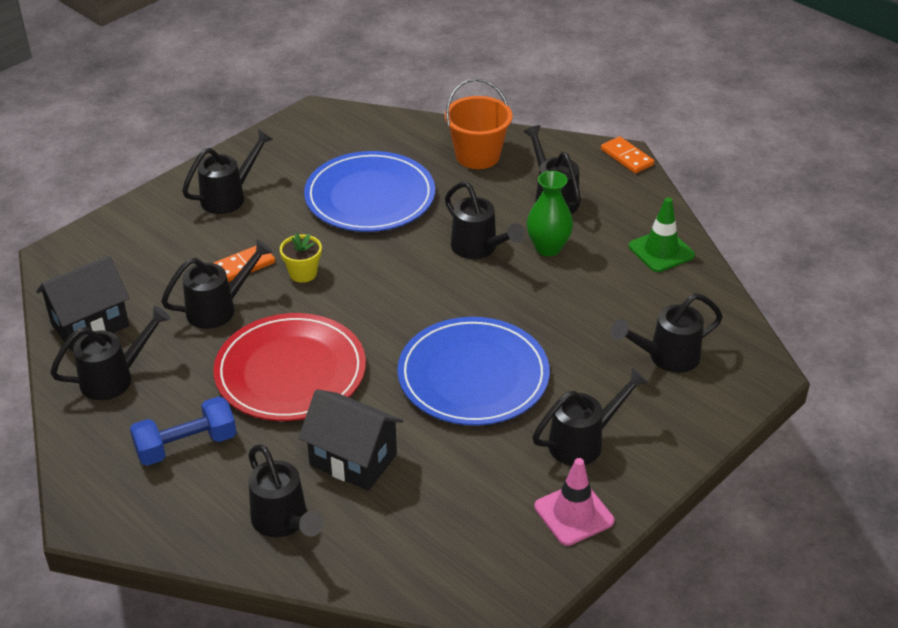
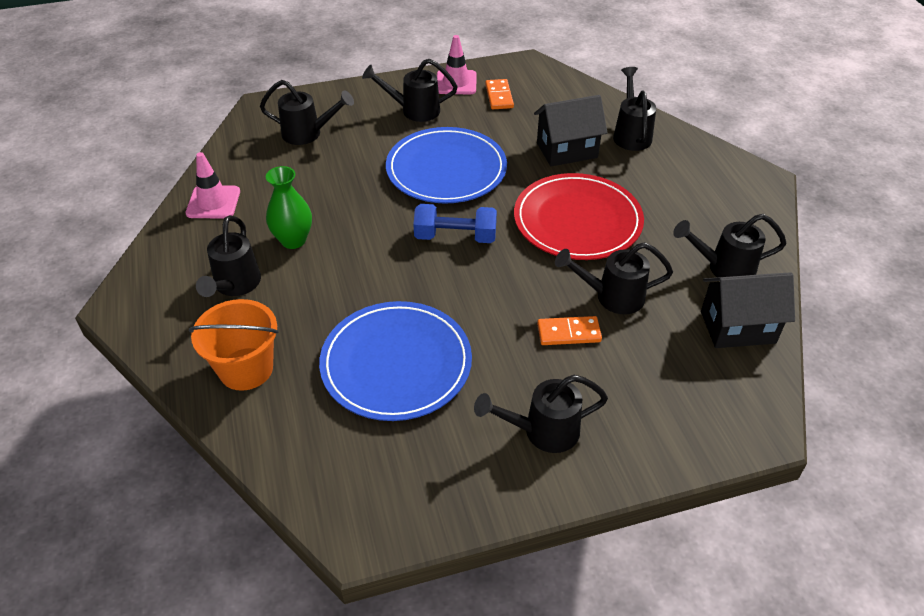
camera: 150 degrees left, 5 degrees up
(186, 445) = (680, 198): blue dumbbell -> blue dumbbell (455, 237)
(303, 273) = (518, 302): yellow flower pot -> none
(353, 460) = (567, 150): black house -> black house turned 75 degrees counterclockwise
(479, 249) = (349, 263): black watering can -> none
(627, 157) = (117, 301): orange domino -> orange domino (499, 96)
(661, 251) = (213, 202): green traffic cone -> pink traffic cone

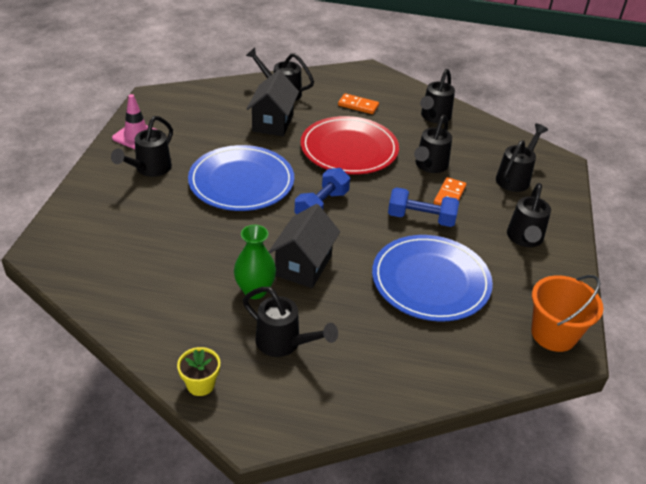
camera: 65 degrees left, 5 degrees down
(158, 254) = (200, 384): none -> yellow flower pot
(213, 202) = (158, 326): pink traffic cone -> none
(246, 369) = (387, 364): orange bucket -> orange bucket (553, 334)
(308, 134) = (117, 236): black watering can -> black watering can (515, 178)
(499, 96) = (178, 124): orange domino -> orange domino (358, 105)
(501, 321) = (421, 218): none -> blue dumbbell
(737, 327) = (483, 135): black house -> black house (303, 266)

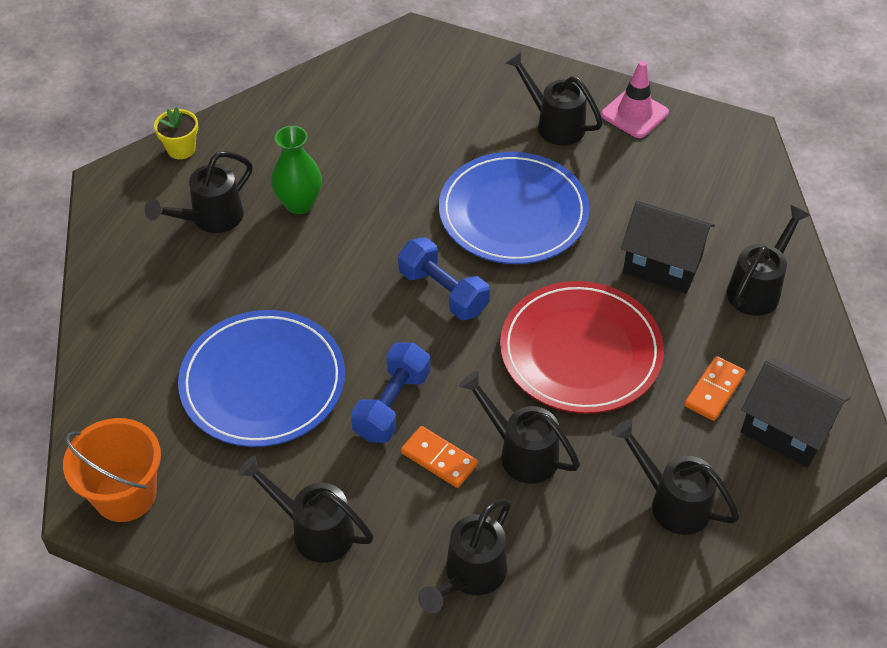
camera: 105 degrees right, 10 degrees up
(303, 266) = (329, 254): black house -> black house (786, 430)
(515, 178) = (470, 576): black watering can -> black watering can turned 75 degrees clockwise

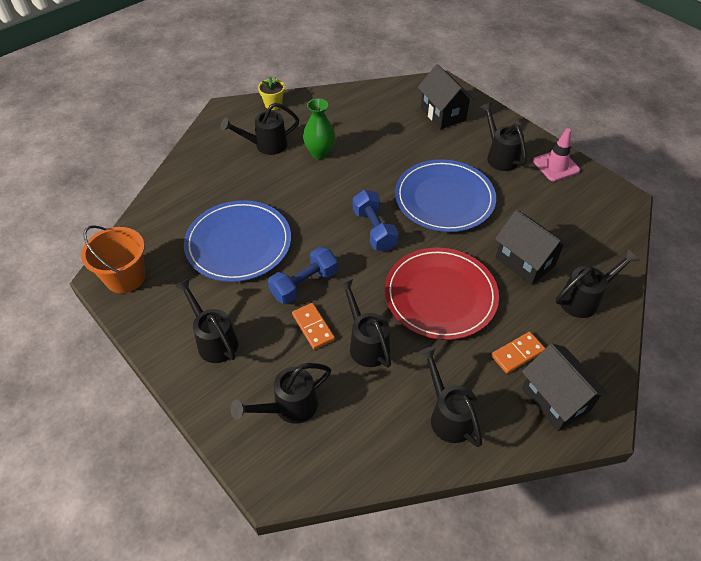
camera: 25 degrees right, 0 degrees up
(443, 85) = (443, 114): none -> black house

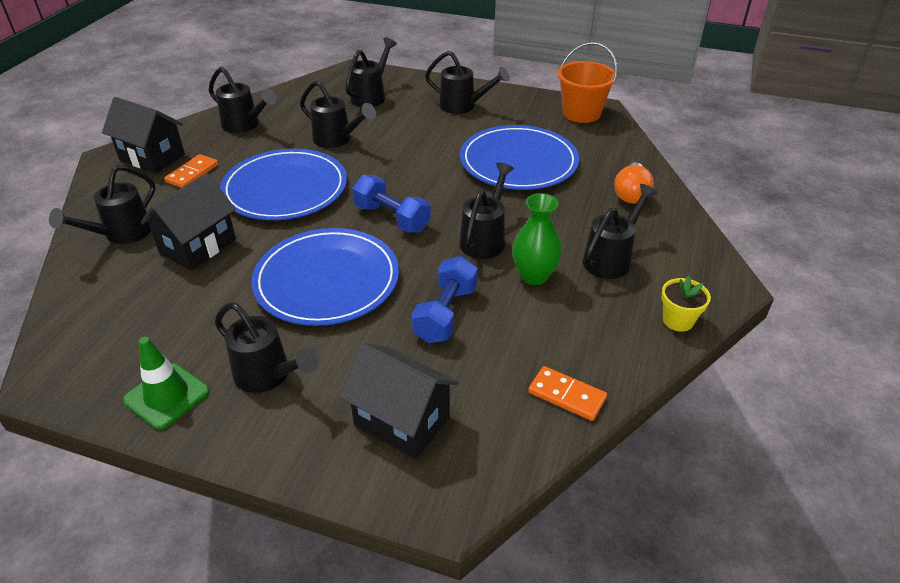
camera: 150 degrees right, 10 degrees down
(197, 181) = (631, 194): none -> orange light bulb
(304, 284) = (425, 156): blue dumbbell -> blue dumbbell (445, 314)
(313, 327) = (391, 135): orange domino -> orange domino (566, 395)
(325, 187) = (485, 239): none -> black watering can
(440, 295) = (285, 189): red plate -> blue plate
(525, 262) = (198, 246): black house -> black house turned 75 degrees counterclockwise
(556, 166) = (167, 396): pink traffic cone -> green traffic cone

